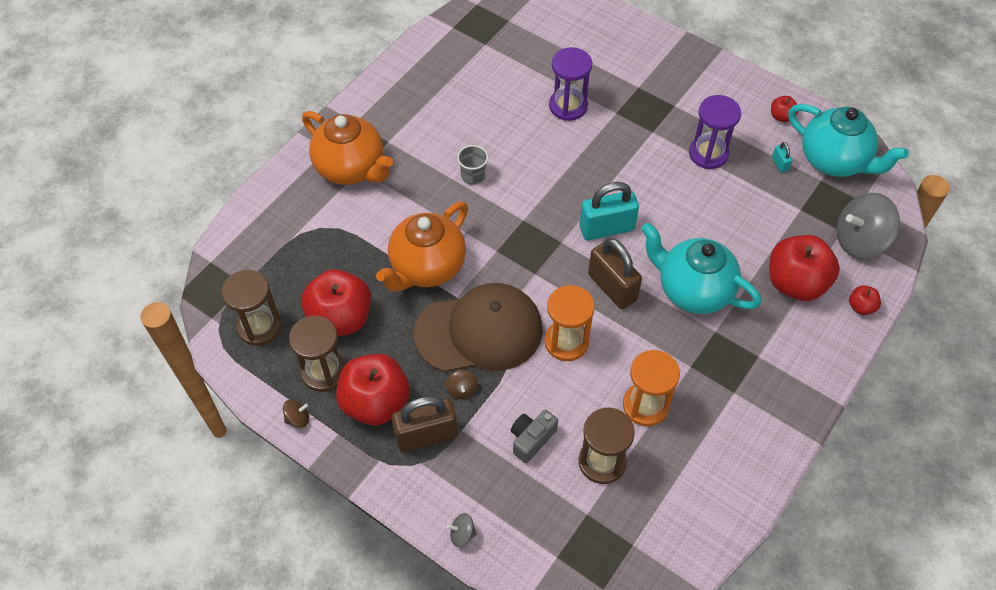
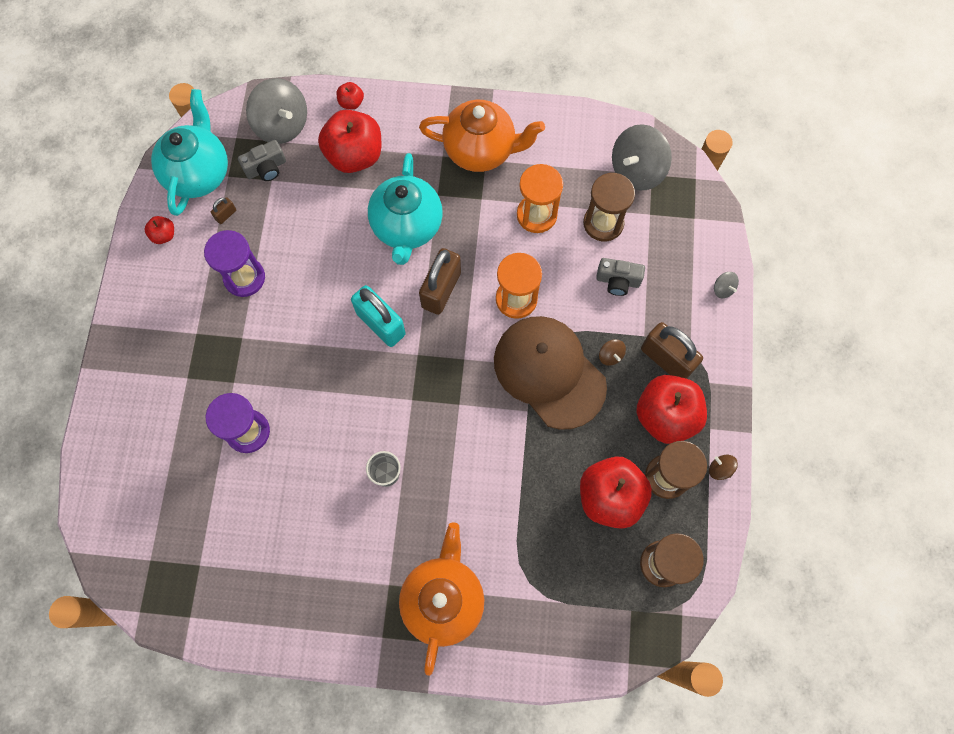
camera: 120 degrees left, 15 degrees up
(427, 268) = (513, 454): orange teapot -> orange teapot (481, 150)
(462, 389) = (610, 355): brown spinning top -> brown spinning top turned 105 degrees clockwise
(646, 532) = (636, 170): none -> grey spinning top
(779, 164) = (226, 215): turquoise padlock -> brown padlock
(815, 210) = (266, 168): none -> grey camera

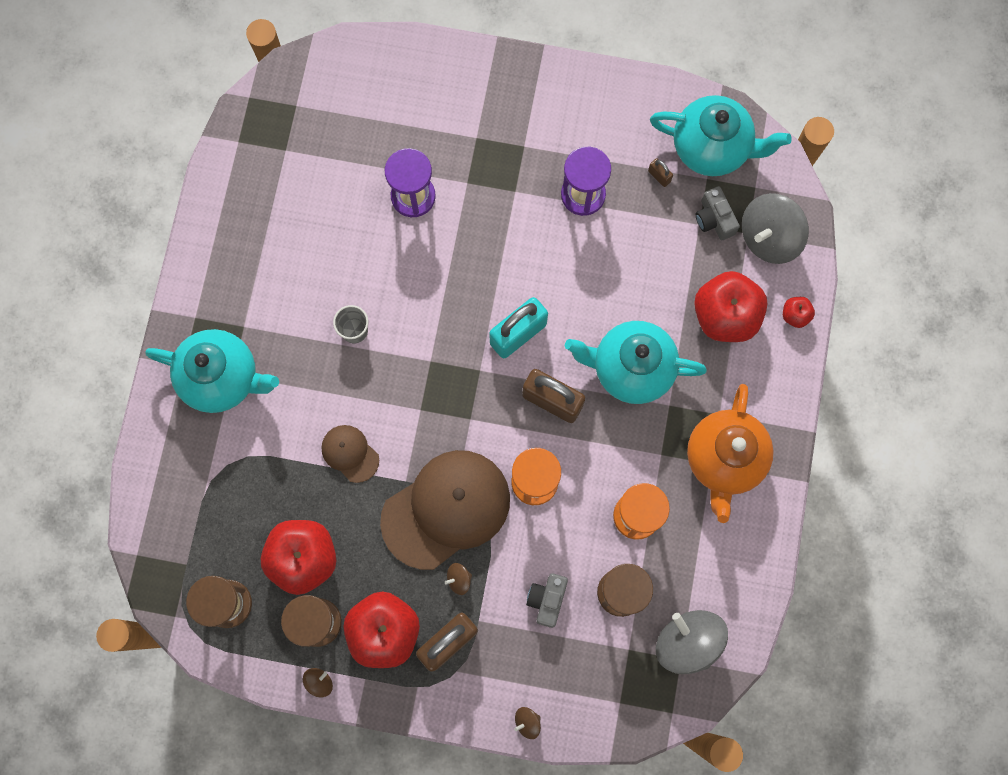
camera: 95 degrees right, 5 degrees up
(164, 235) = (639, 113): red apple -> none
(443, 599) = (222, 378): orange teapot -> turquoise teapot
(506, 464) = (350, 453): none -> brown cap
(723, 289) = (527, 722): grey spinning top -> brown spinning top

